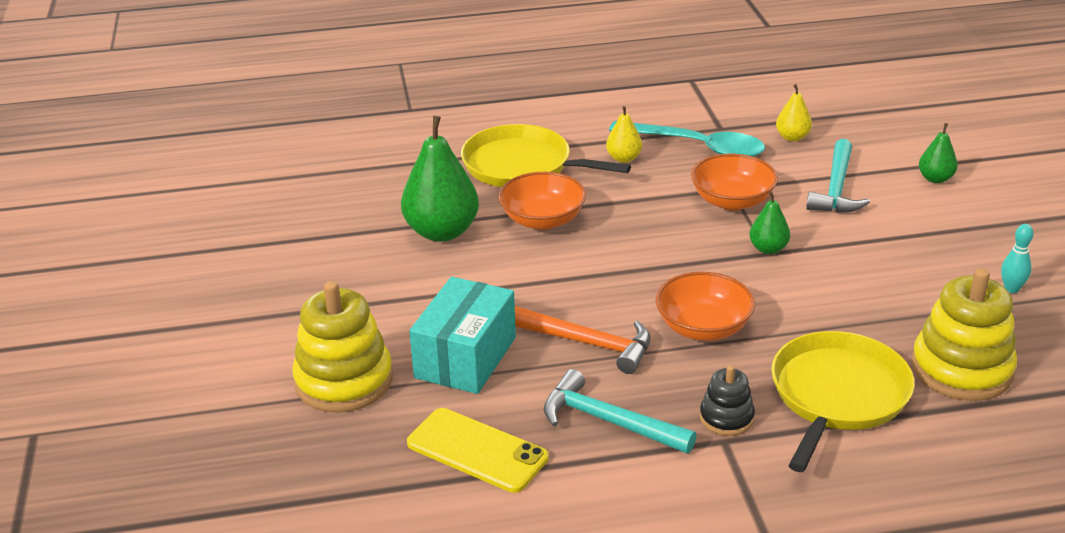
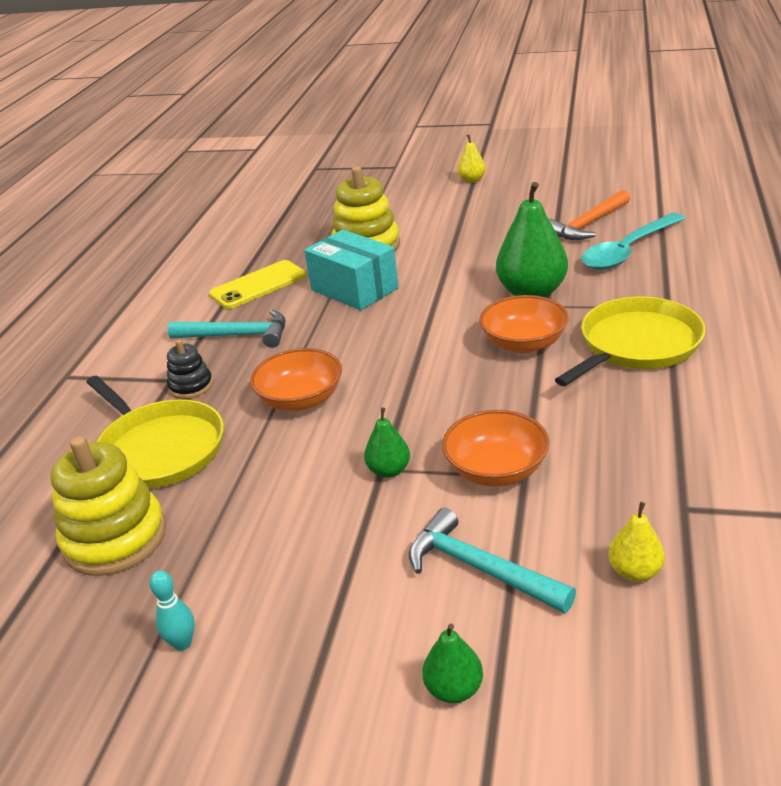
camera: 115 degrees right, 0 degrees up
(589, 344) = (327, 340): orange hammer -> orange hammer (588, 224)
(608, 421) = (237, 336): turquoise hammer -> turquoise hammer turned 45 degrees clockwise
(623, 158) = (628, 412): yellow pear -> yellow pear (472, 180)
(698, 147) = (636, 474): turquoise spoon -> turquoise spoon (627, 251)

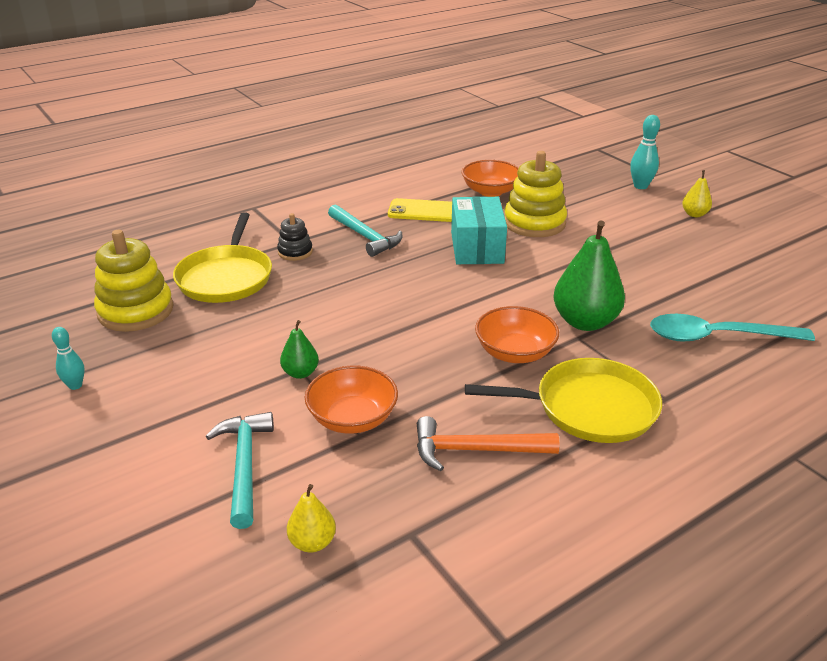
camera: 40 degrees right, 0 degrees up
(301, 399) = (331, 298): orange bowl -> orange bowl (490, 191)
(398, 180) = (640, 186): none -> turquoise bowling pin
(454, 689) = (124, 514): green pear -> none
(588, 224) = (723, 298): orange hammer -> orange hammer (475, 450)

